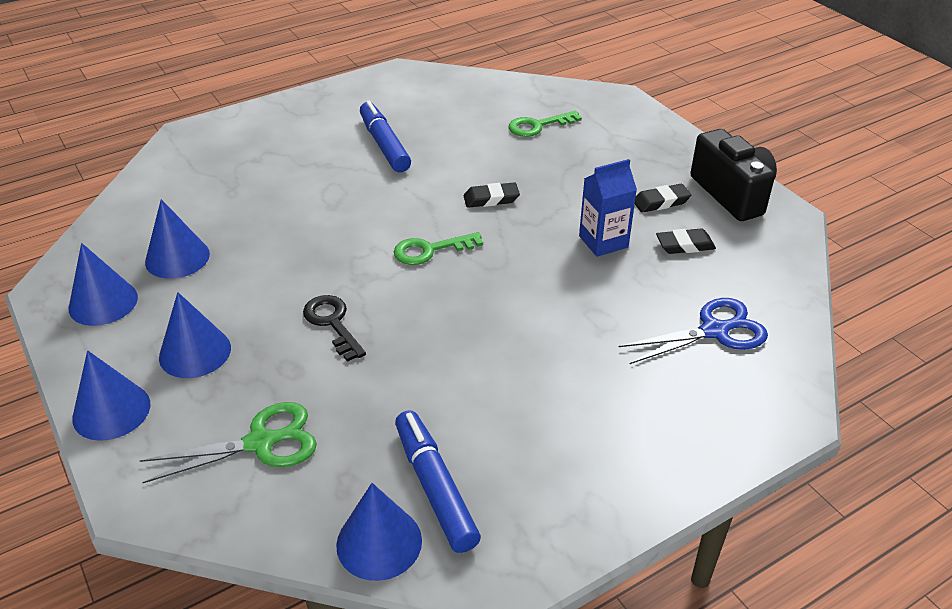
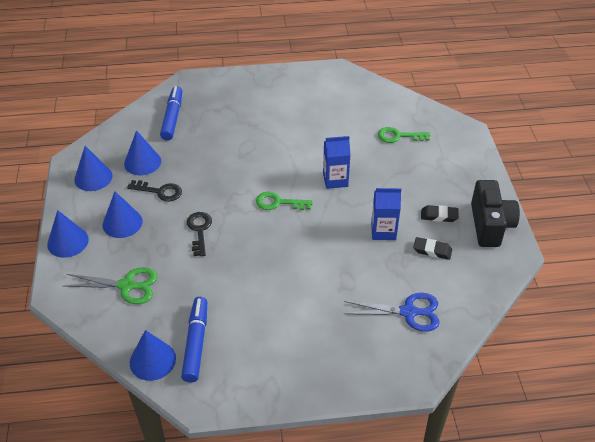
camera: 25 degrees right, 5 degrees up
(232, 289) = (160, 191): none -> black key
(384, 145) = (295, 122): blue marker -> blue marker (172, 118)
(491, 199) = (335, 180): black eraser -> blue carton

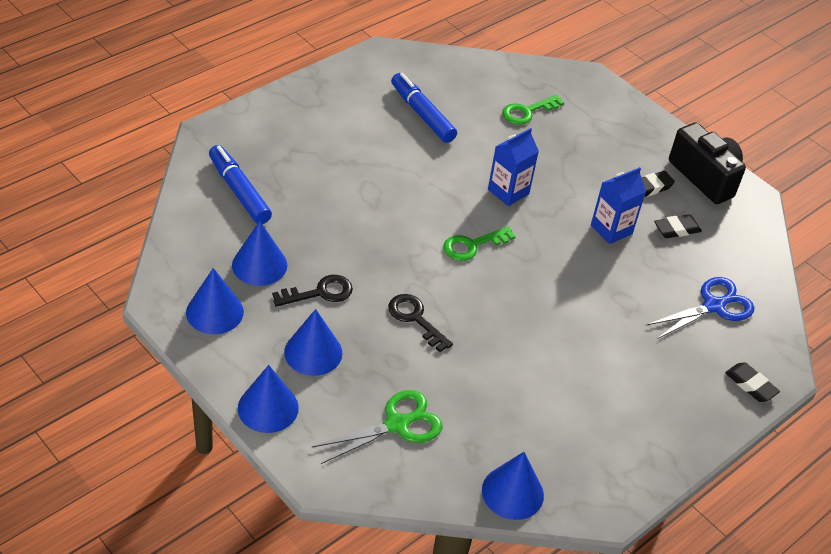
camera: 40 degrees left, 0 degrees up
(196, 343) = (539, 448): blue marker -> blue marker (422, 114)
(383, 377) = (750, 385): none -> black eraser

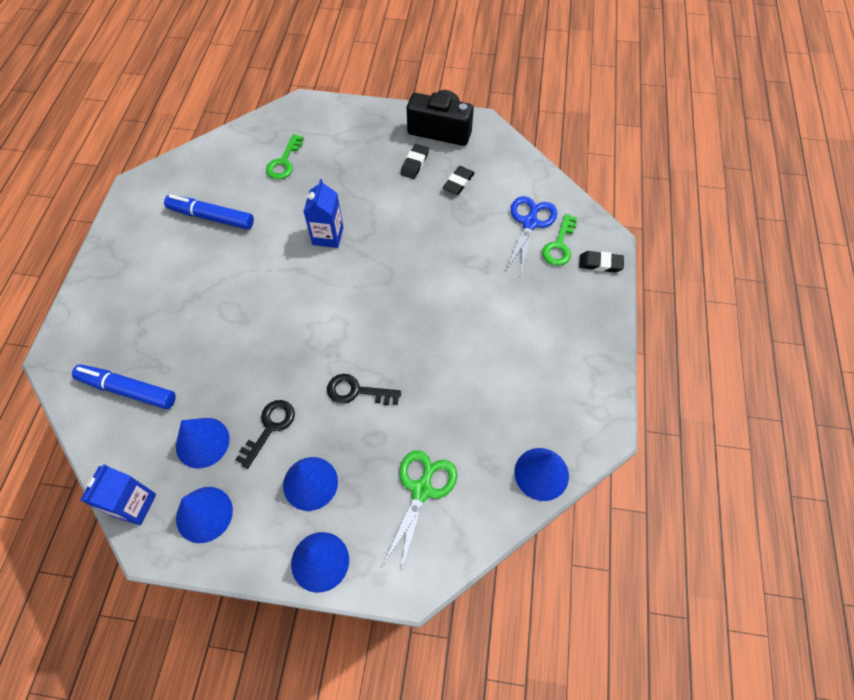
camera: 35 degrees left, 15 degrees up
(472, 245) = (342, 299): green key -> green key (559, 245)
(611, 229) = (419, 214): blue carton -> blue carton (134, 505)

